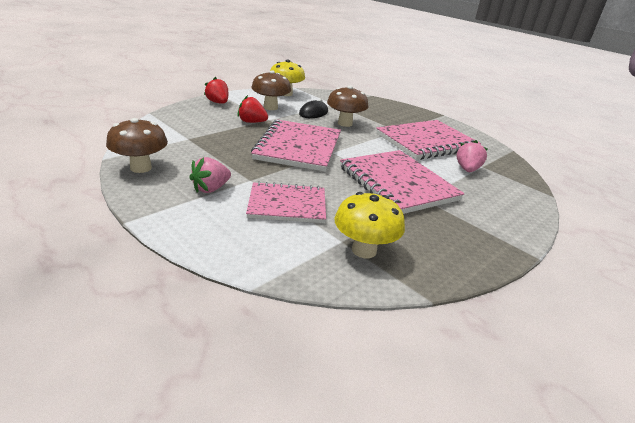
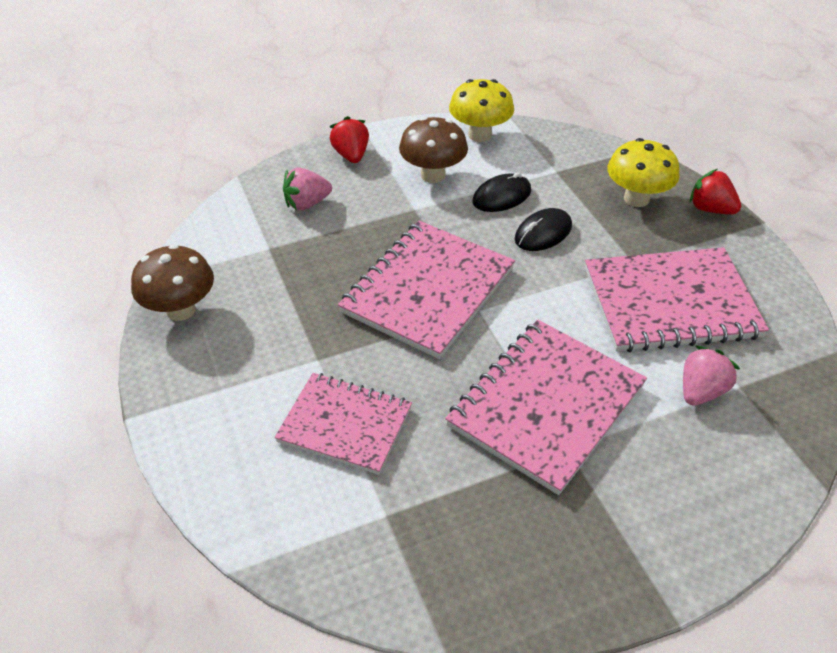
camera: 25 degrees right, 15 degrees up
(211, 189) = (255, 371): pink strawberry -> pink strawberry (307, 203)
(252, 122) = (383, 214): red strawberry -> red strawberry (710, 209)
(345, 123) = (543, 233): brown mushroom -> black mouse
(364, 250) = (407, 541): yellow mushroom -> yellow mushroom (636, 198)
(397, 183) = (546, 406): pink notebook -> pink notebook turned 45 degrees clockwise

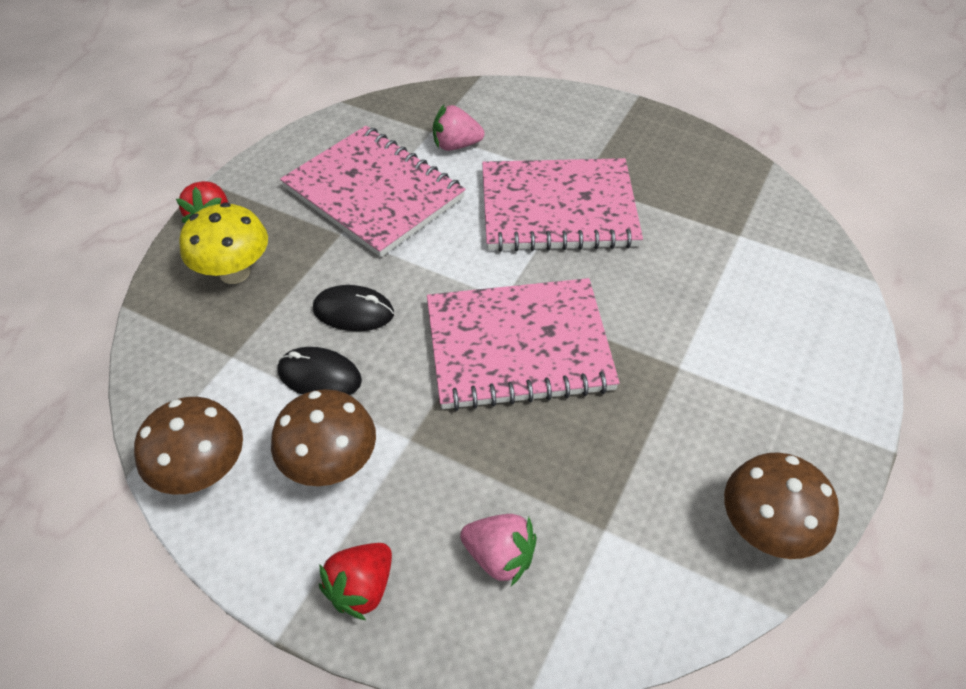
camera: 130 degrees left, 5 degrees up
(345, 425) = (710, 302): pink notebook -> none
(479, 135) = (203, 472): yellow mushroom -> brown mushroom

